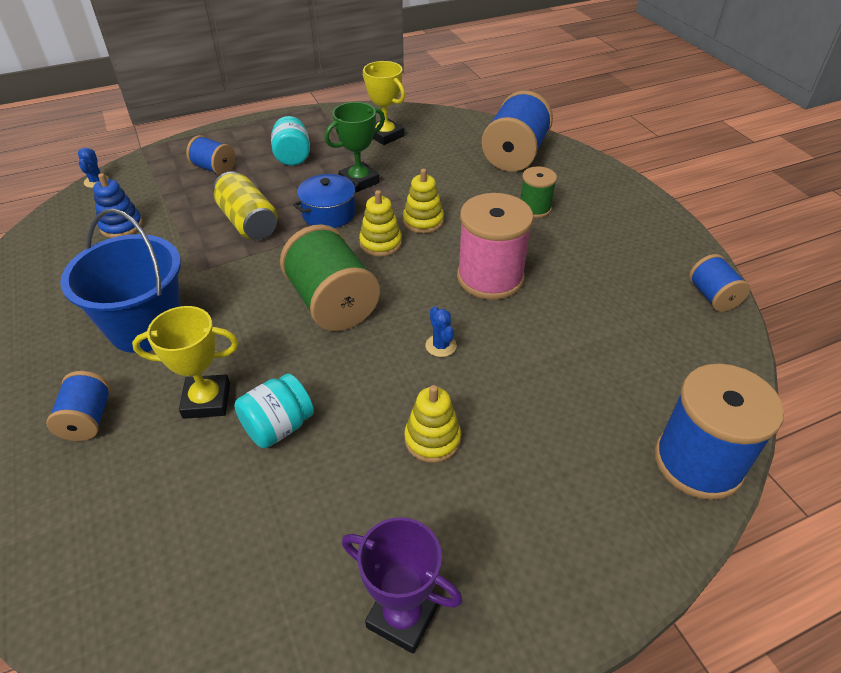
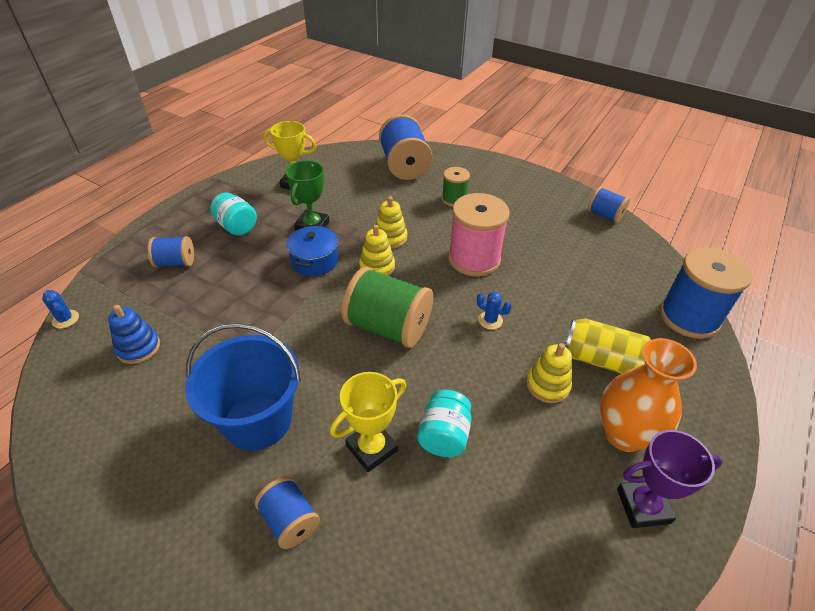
camera: 35 degrees left, 0 degrees up
(248, 222) = (255, 294): yellow can -> yellow can (602, 360)
(463, 535) = (624, 434): none -> orange vase

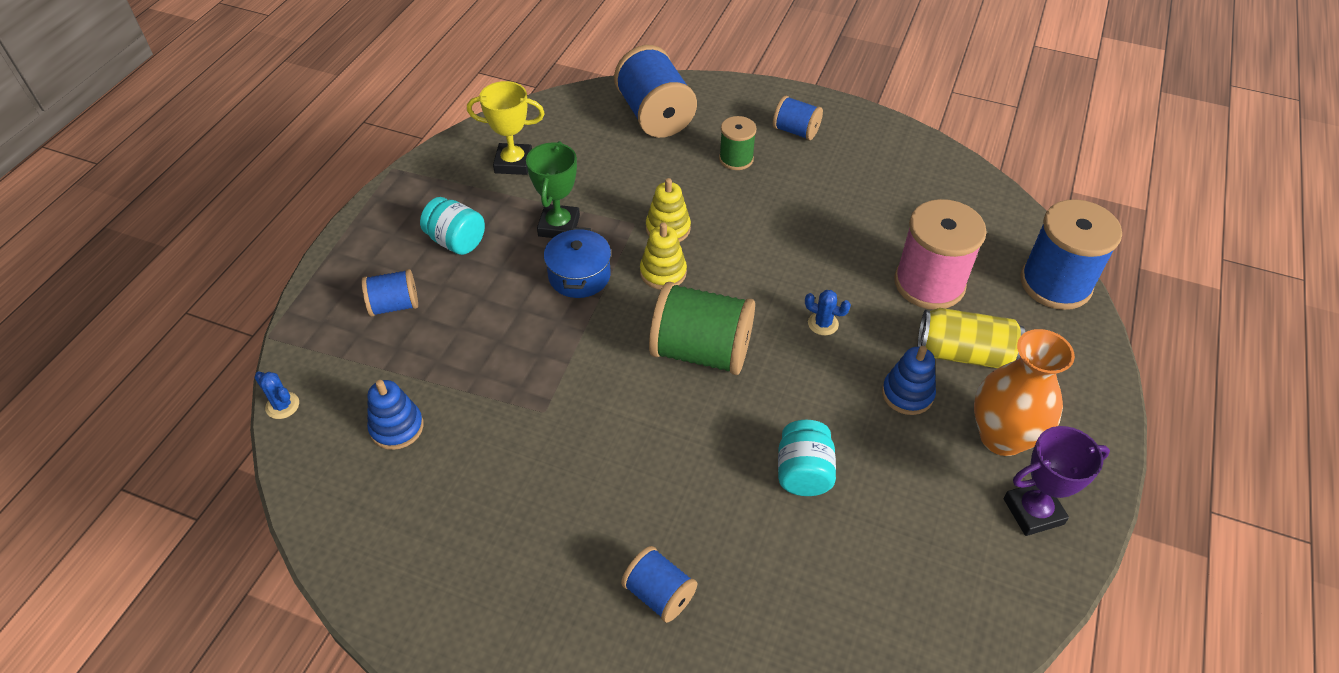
camera: 10 degrees left, 5 degrees up
(258, 420) = (581, 491): blue bucket -> none
(372, 448) = (725, 500): yellow trophy -> none
(474, 259) = (783, 243): pink spool -> pink spool (929, 283)
(547, 385) = (907, 394): yellow stacking toy -> blue stacking toy
(604, 215) = (934, 156): blue spool -> blue spool (795, 131)

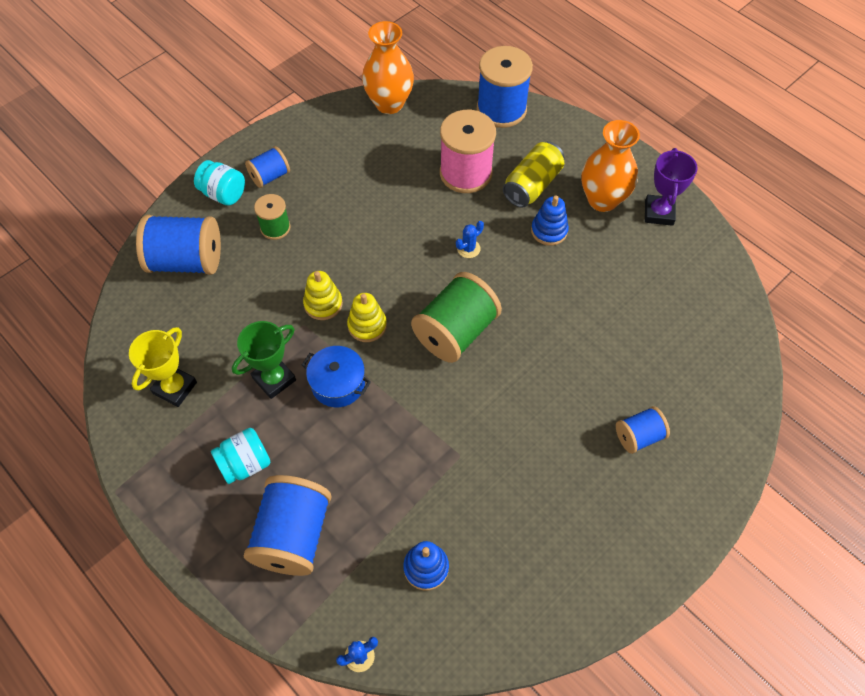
camera: 65 degrees left, 10 degrees up
(394, 305) = (293, 535): blue spool -> blue spool, size x1.82
(559, 226) = (274, 379): green trophy -> green trophy turned 75 degrees counterclockwise
(803, 473) = (583, 316): turquoise jar -> turquoise jar (223, 194)
(970, 183) = (389, 103): none -> orange vase

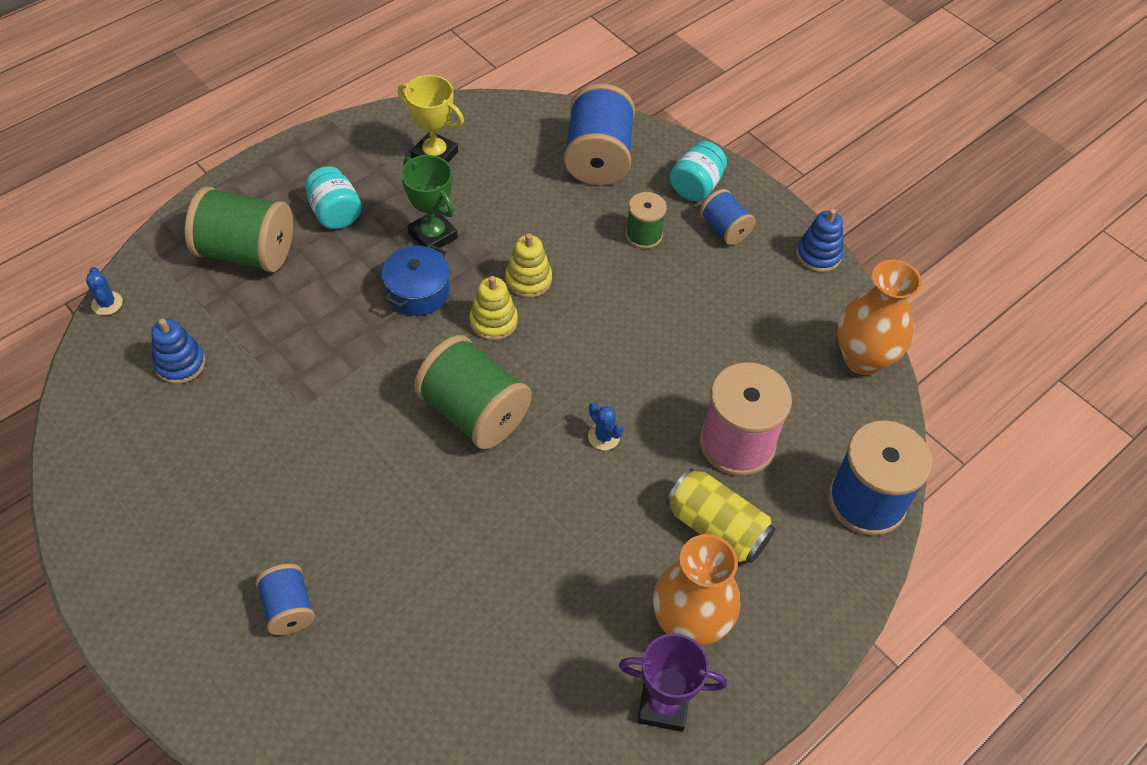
camera: 90 degrees right, 5 degrees down
(293, 535) = (246, 252): blue spool -> green spool
(549, 231) = (631, 540): blue stacking toy -> blue stacking toy (818, 255)

